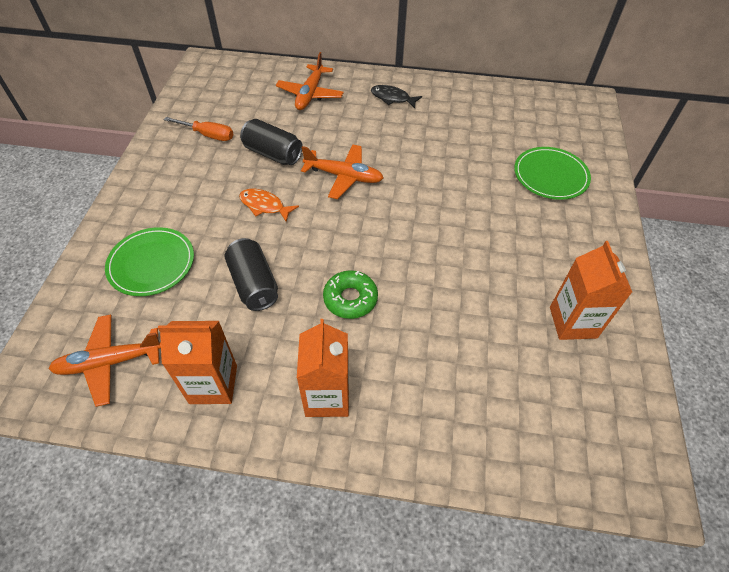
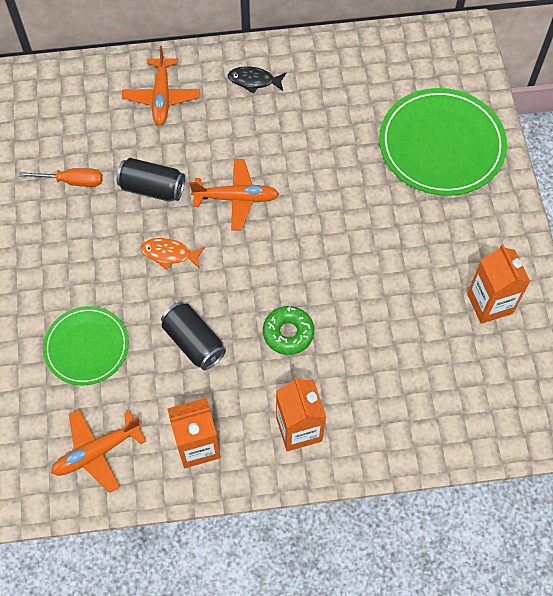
camera: 15 degrees left, 10 degrees up
(550, 175) = (441, 145): green plate -> green plate, size x1.64

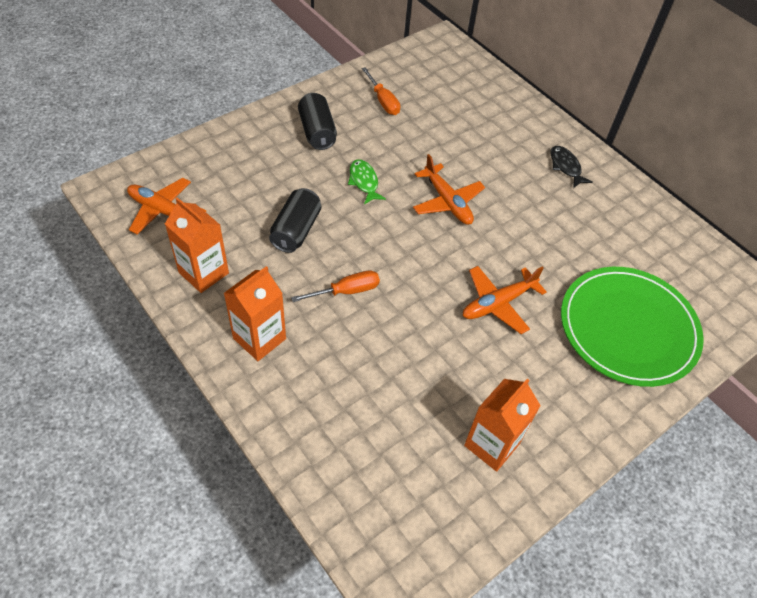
camera: 55 degrees right, 10 degrees down
(86, 347) = (249, 167): green plate -> none
(152, 188) = (414, 147): black can -> black can (317, 132)
(162, 97) = (498, 119): orange plane -> orange plane (498, 303)
(169, 254) = (364, 181): orange fish -> green fish
(288, 333) = (347, 291): green donut -> orange screwdriver

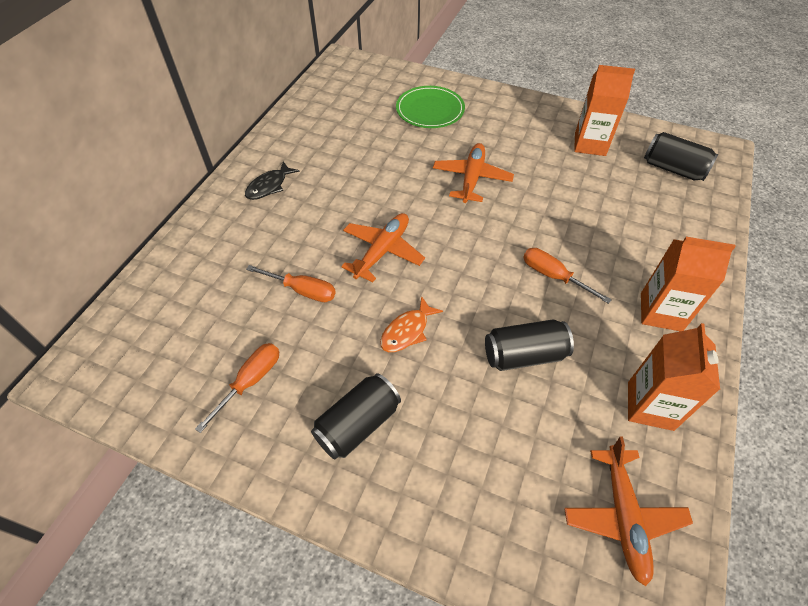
camera: 115 degrees left, 0 degrees up
(364, 181) = (407, 331): green fish -> orange fish
(404, 501) = (673, 169): none -> black can
(438, 146) = (303, 290): none -> orange screwdriver
(498, 303) = (472, 178): orange plane -> orange plane turned 105 degrees counterclockwise
(628, 328) = (430, 110): green plate -> green plate, size x0.61

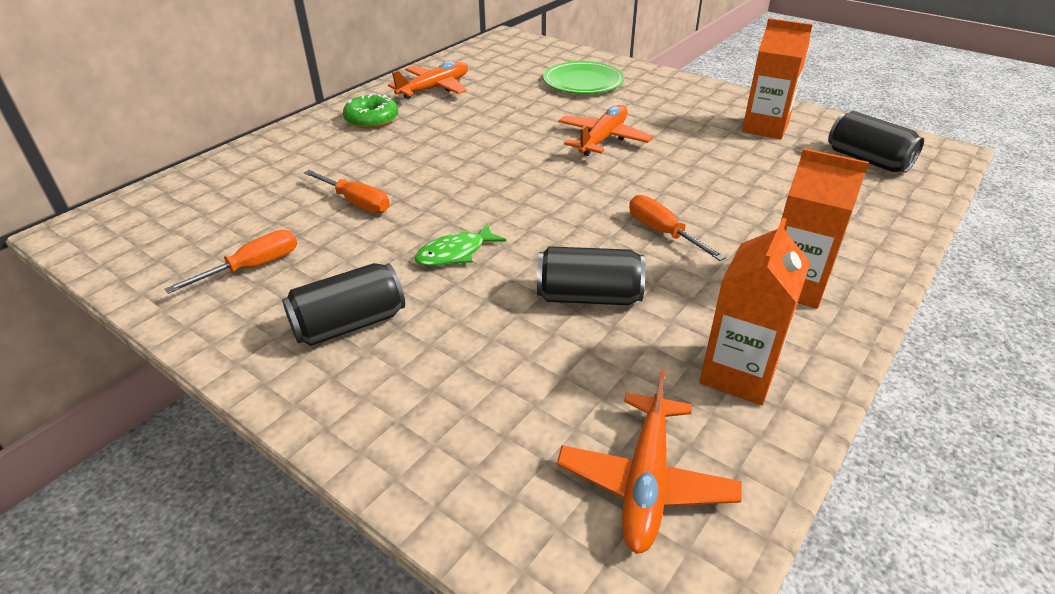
camera: 15 degrees right, 15 degrees down
(269, 186) = (372, 119): black fish -> green donut
(383, 251) = (465, 183): orange plane -> orange plane (434, 88)
(407, 331) = (455, 253): orange fish -> green fish

